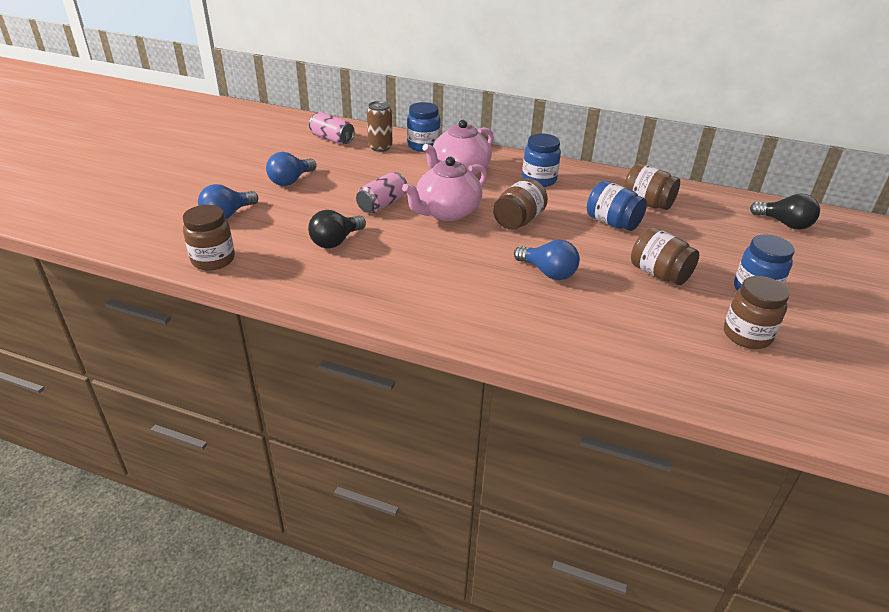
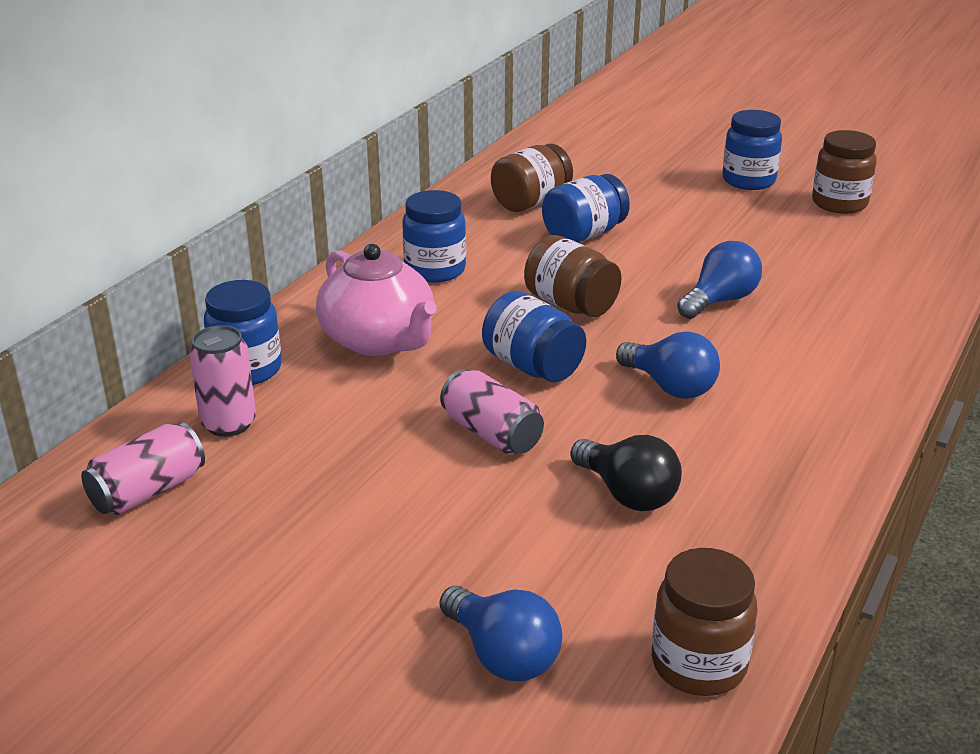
camera: 80 degrees left, 5 degrees down
(291, 181) = (353, 556): blue light bulb -> blue light bulb (670, 386)
(380, 147) = (228, 424): brown can -> pink can
(446, 212) = (532, 366): pink teapot -> blue jar
(659, 274) = (717, 227): brown jar -> none
(784, 224) = (597, 134): black light bulb -> none

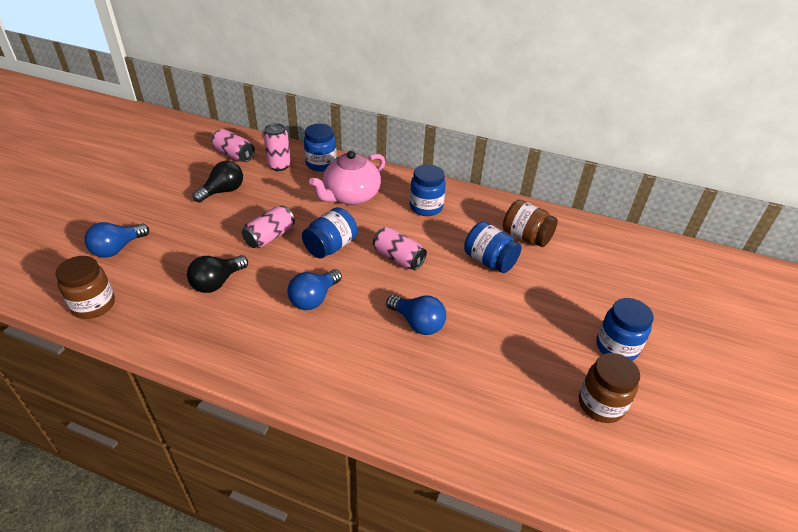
camera: 80 degrees right, 10 degrees up
(307, 502) = (223, 191): none -> black light bulb
(570, 305) = (398, 258): brown jar -> pink can

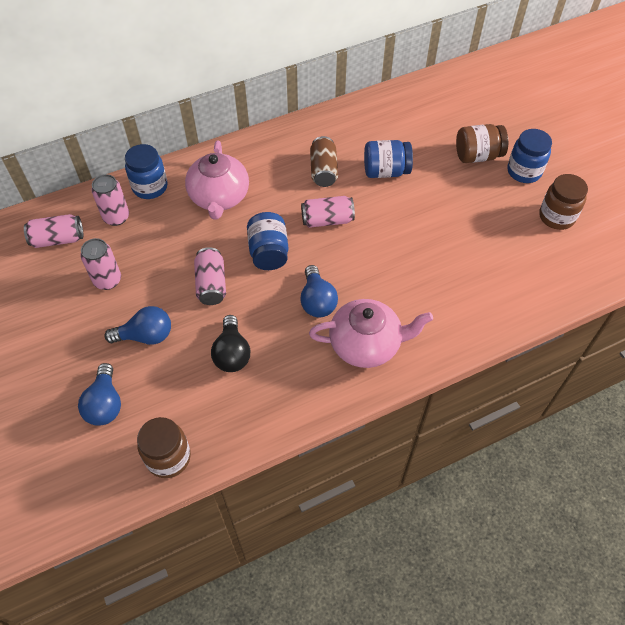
camera: 45 degrees left, 15 degrees up
(223, 191) = (107, 280): black light bulb -> pink can
(301, 353) = (366, 344): none -> pink teapot
(417, 323) = (404, 257): blue light bulb -> blue light bulb (146, 336)
(426, 207) = (287, 161): blue jar -> none
(442, 229) = (323, 170): none -> brown can
(526, 237) = (384, 132): brown jar -> brown jar (477, 156)

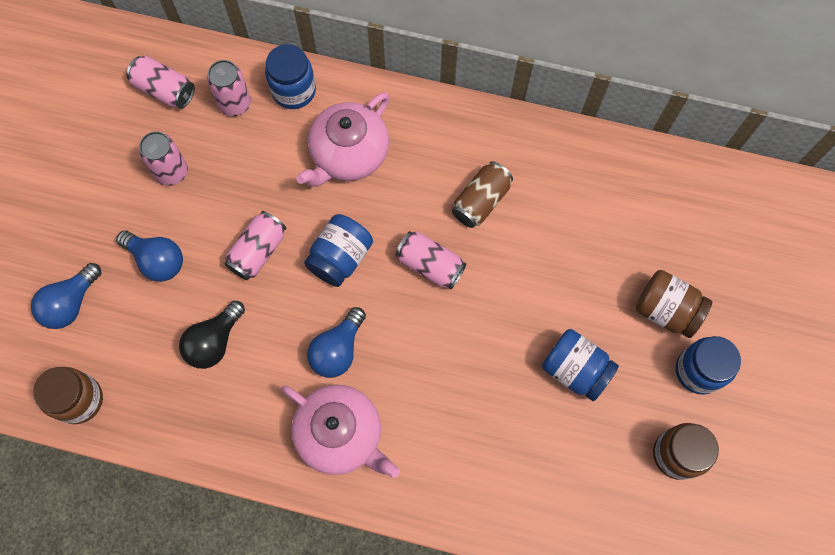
camera: 40 degrees right, 15 degrees up
(386, 171) = (545, 252): blue jar -> blue jar (575, 369)

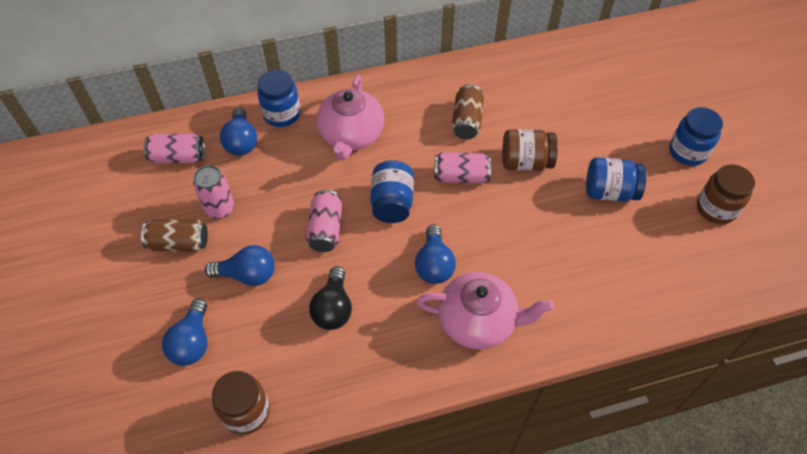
camera: 30 degrees left, 15 degrees down
(114, 190) = (179, 243): none -> brown can
(235, 104) = (241, 142): pink can -> blue light bulb
(666, 310) = (638, 127): brown jar -> brown jar (525, 162)

